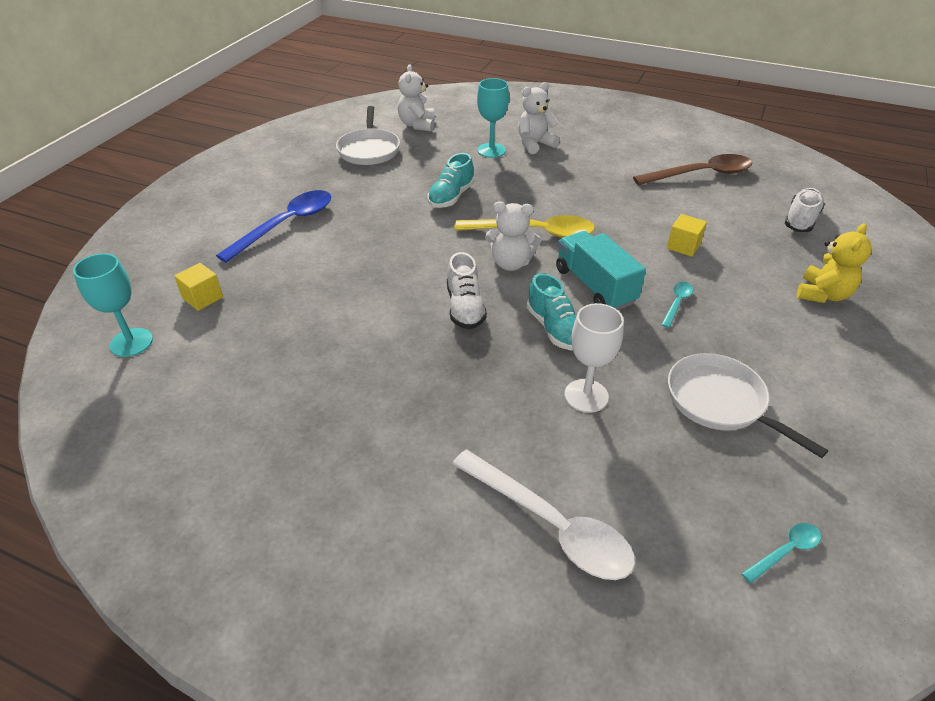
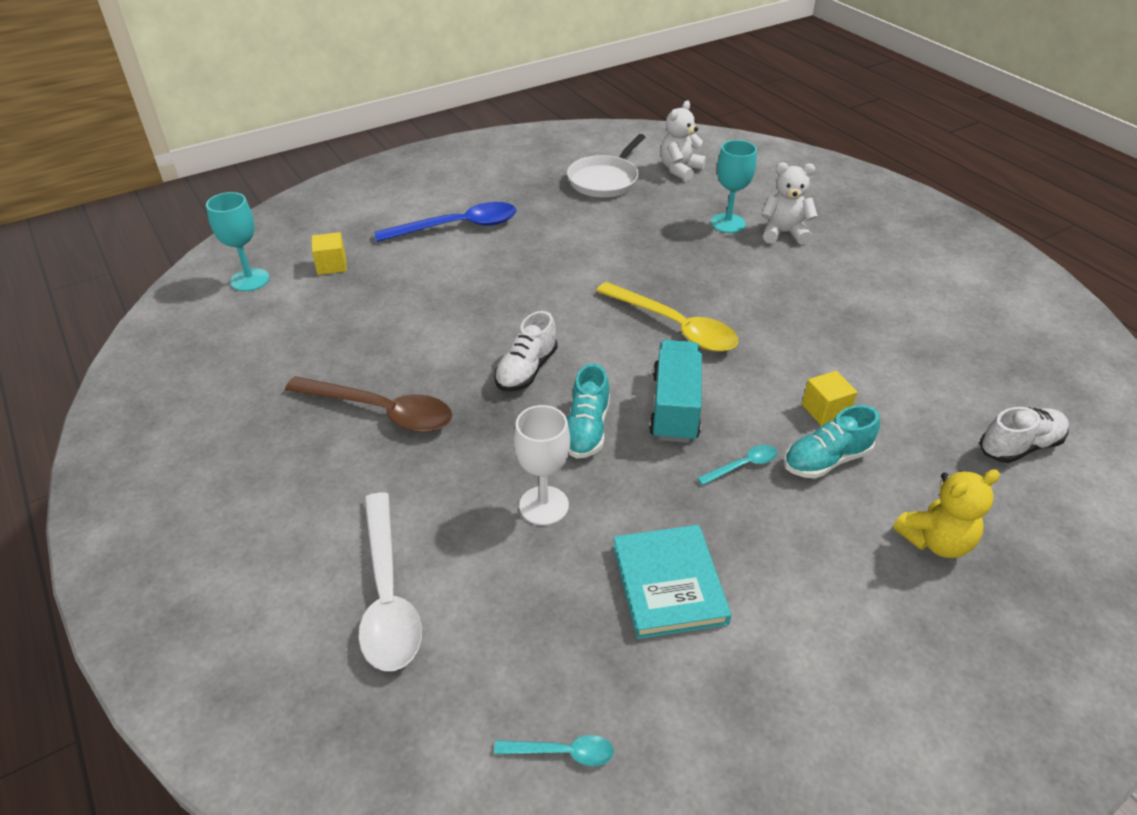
camera: 35 degrees right, 0 degrees up
(451, 197) = (632, 257): turquoise shoe -> turquoise shoe (826, 460)
(511, 263) = (616, 347): white teddy bear -> none
(700, 174) = (948, 340): brown spoon -> brown spoon (381, 411)
(720, 402) = (668, 584): white pan -> turquoise book

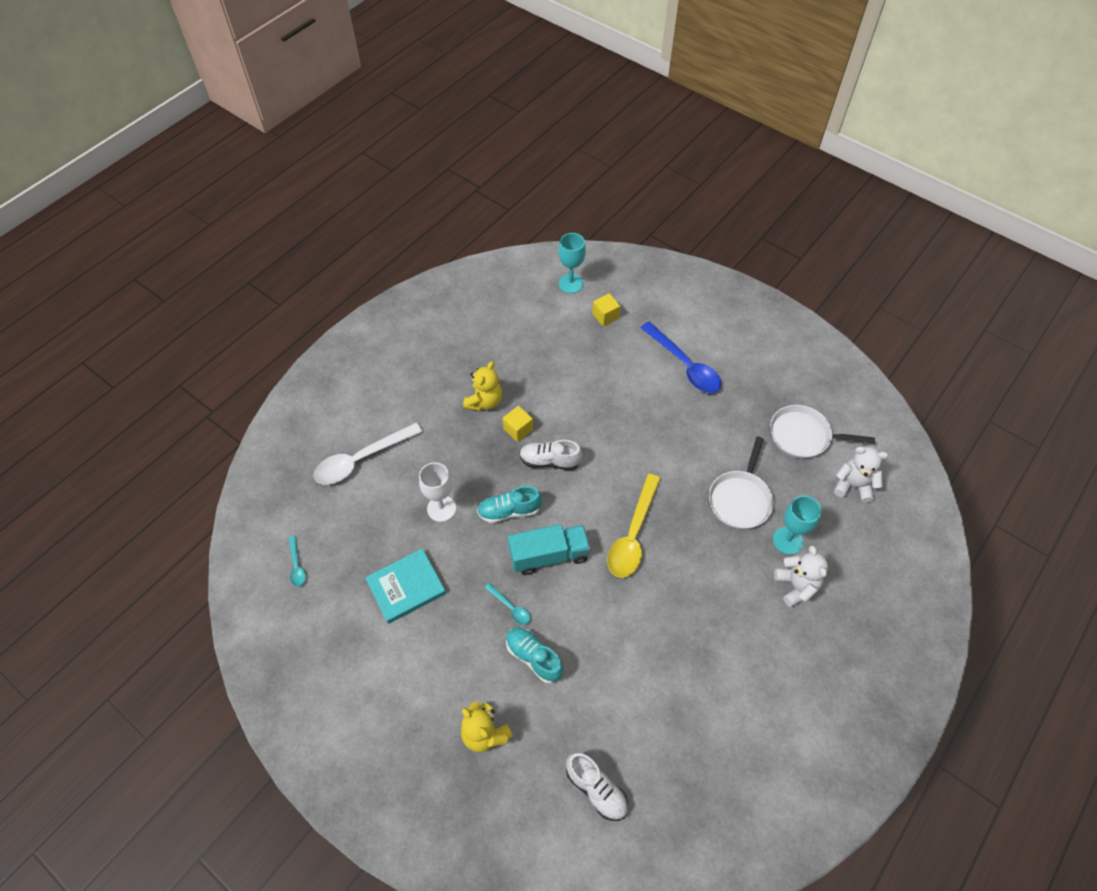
camera: 70 degrees right, 15 degrees up
(381, 411) = (484, 401): brown spoon -> yellow teddy bear
(662, 238) = (740, 499): none -> white pan
(825, 410) = (583, 650): yellow cube -> yellow cube (518, 429)

